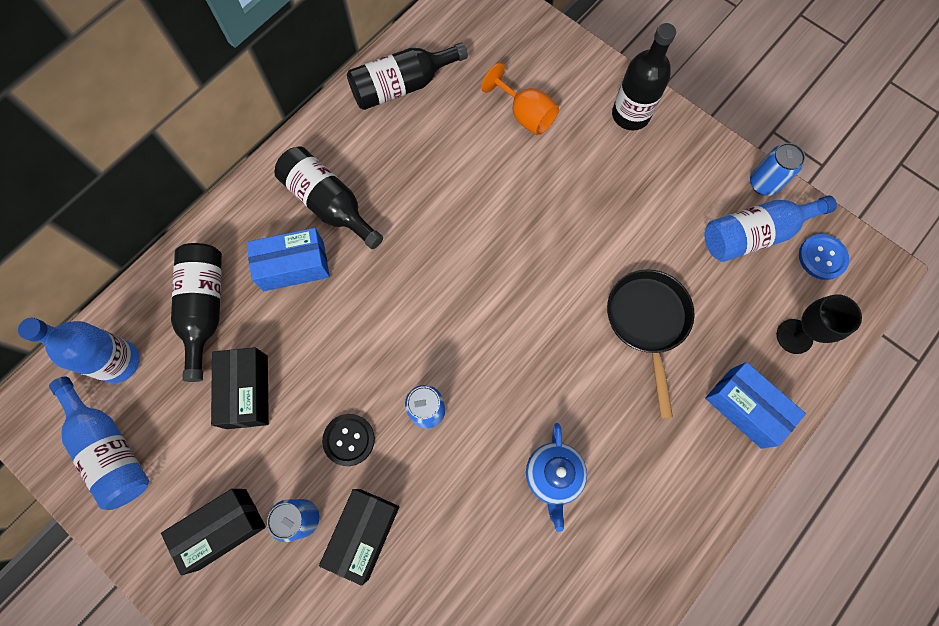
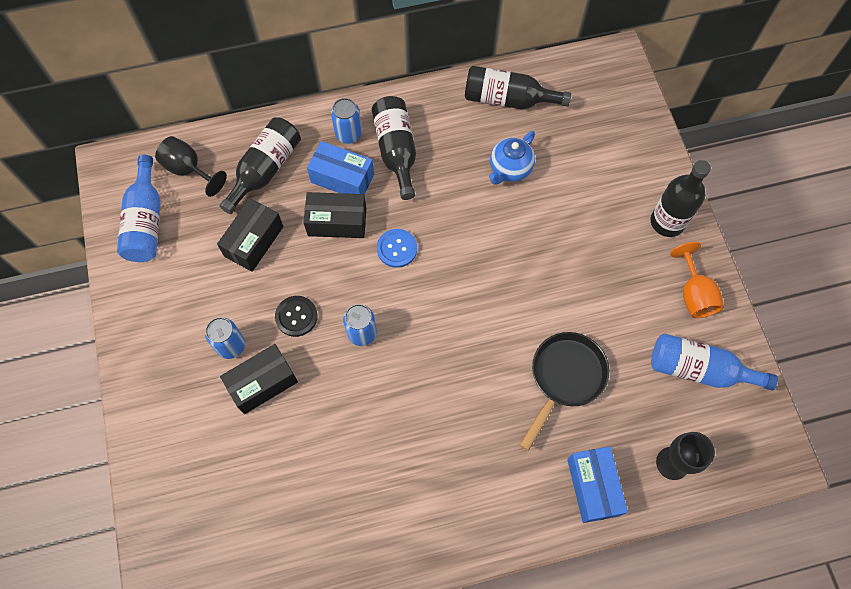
camera: 35 degrees right, 5 degrees down
(119, 362) = (189, 170): blue bottle -> black goblet
(222, 528) = (178, 318): black box -> black box (337, 222)
(525, 115) = (584, 173): orange goblet -> orange goblet (693, 294)
(553, 476) = (416, 435): blue teapot -> blue teapot (509, 169)
(763, 183) = (736, 337): blue can -> blue can (348, 134)
(822, 257) = (742, 422): blue button -> blue button (397, 249)

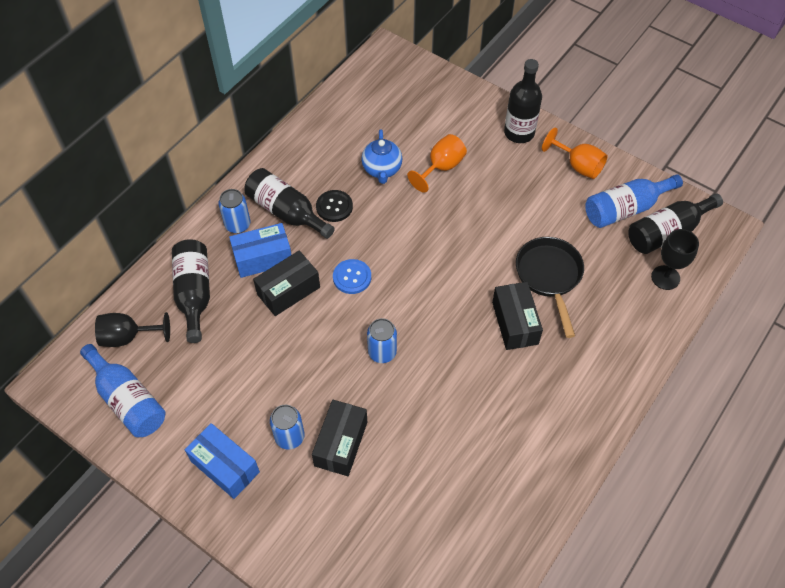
camera: 40 degrees left, 10 degrees down
(254, 241) = (235, 350): black box -> black box (515, 323)
(296, 316) = (321, 378): black button -> black button (334, 207)
(508, 99) = (336, 125): black bottle -> black bottle (667, 232)
(563, 204) = (441, 167): none -> orange goblet
(593, 487) = (633, 330): blue box -> blue box (225, 466)

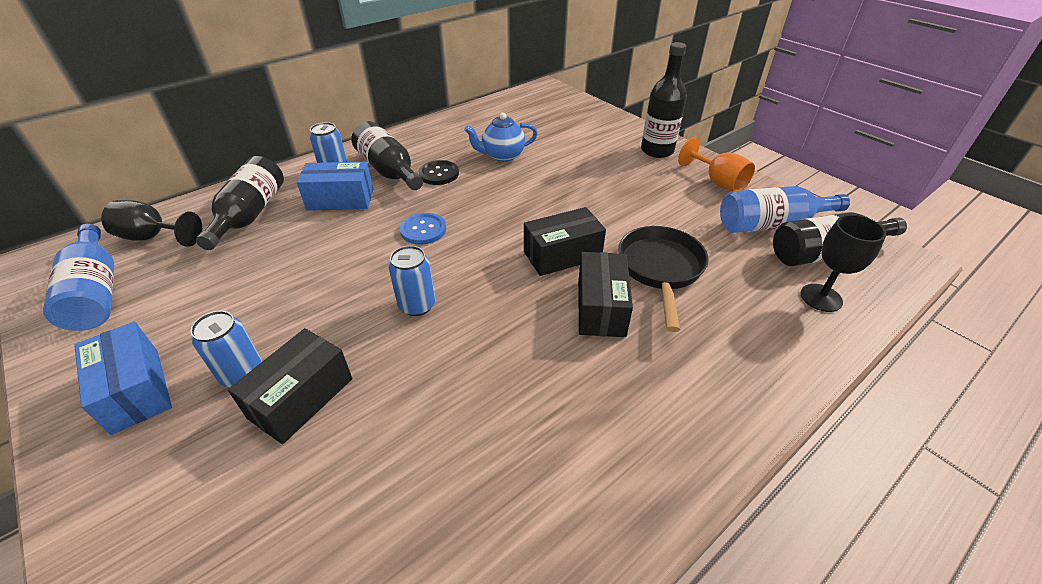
camera: 15 degrees right, 15 degrees down
(288, 291) = (347, 229): black box -> black box (562, 255)
(382, 170) = (502, 156): blue teapot -> blue teapot turned 60 degrees clockwise
(441, 167) = (564, 163): orange goblet -> none

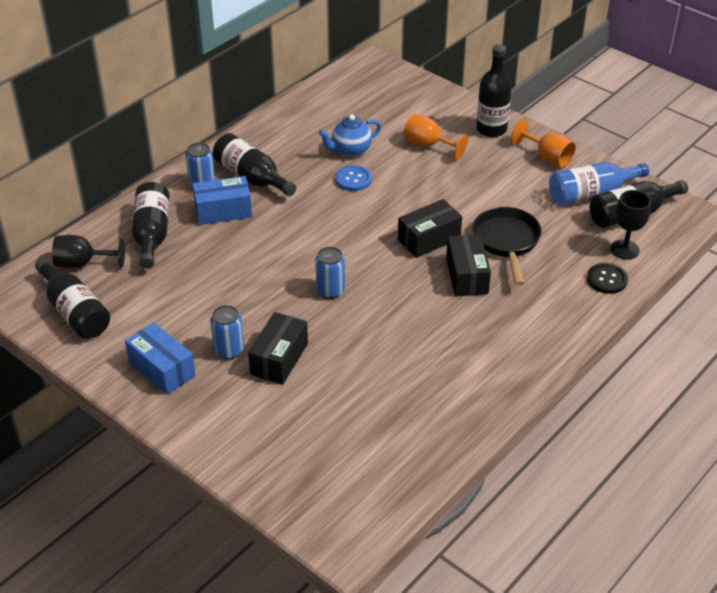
camera: 10 degrees left, 0 degrees up
(96, 292) = (75, 312): blue bottle -> black bottle
(423, 230) = (309, 231): blue button -> blue button (353, 179)
(439, 174) = (299, 176): black button -> black button (607, 279)
(586, 159) = (428, 145): none -> orange goblet

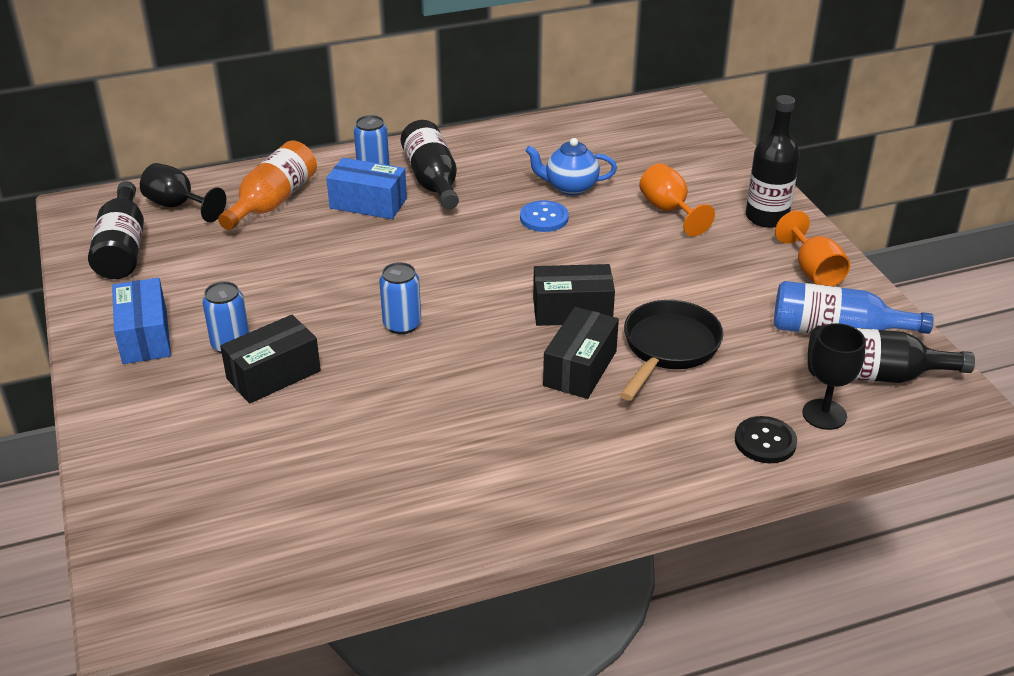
camera: 30 degrees right, 5 degrees down
(152, 234) = (273, 201): black bottle -> orange bottle

